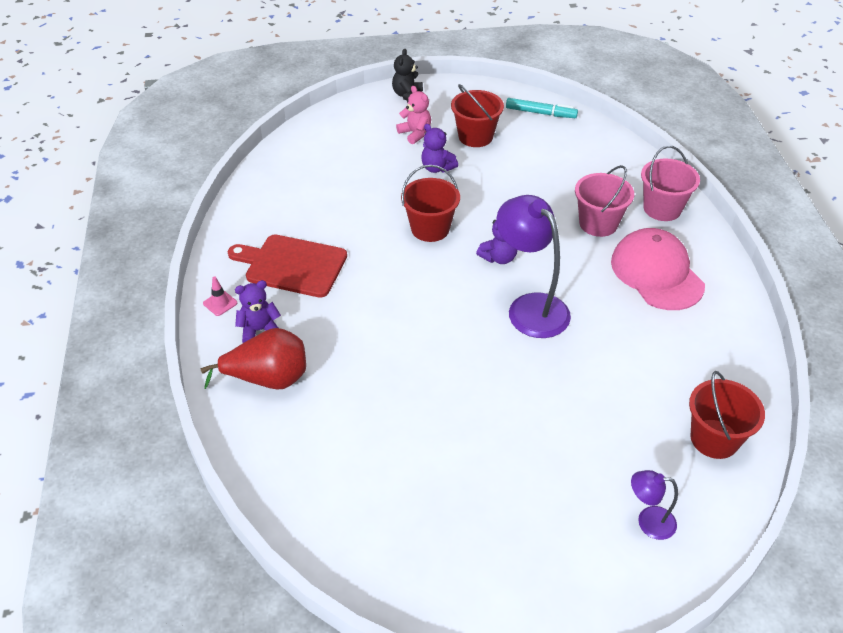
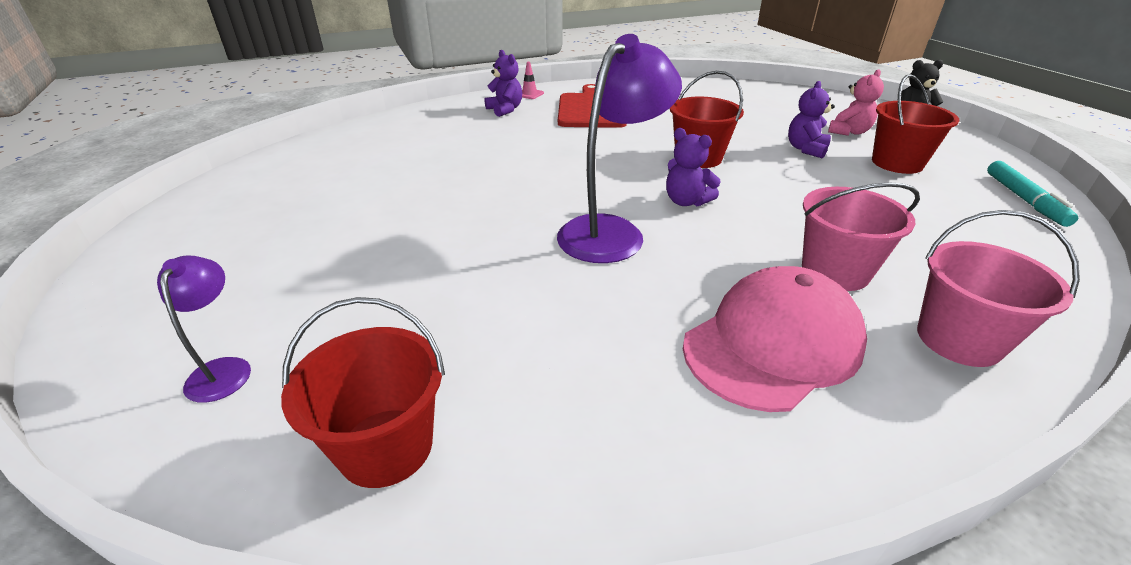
camera: 75 degrees right, 10 degrees down
(268, 379) = (450, 120): red pear -> none

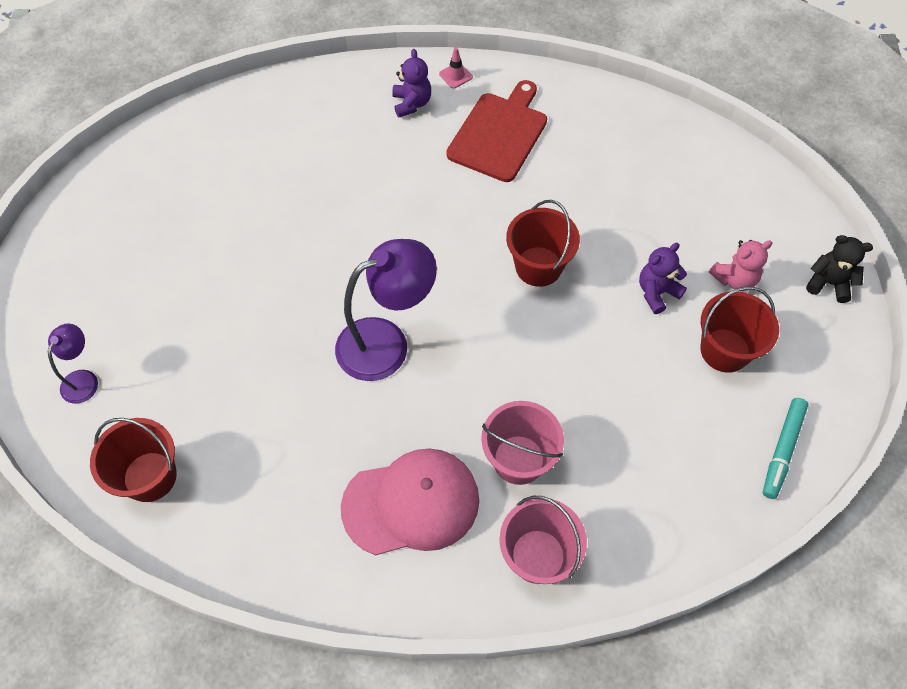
camera: 25 degrees right, 25 degrees up
(686, 201) = (474, 328): purple teddy bear -> none

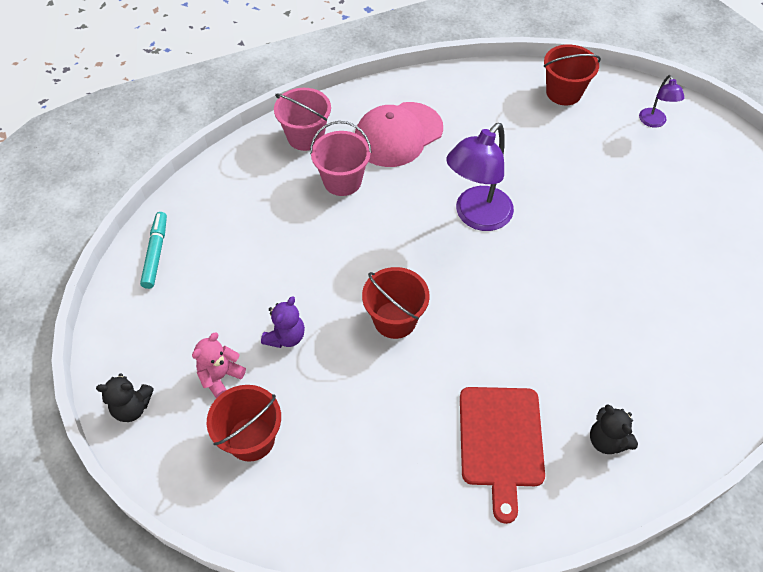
camera: 155 degrees right, 5 degrees down
(411, 103) = (607, 440): purple teddy bear -> black teddy bear
(455, 75) = (588, 498): pink traffic cone -> none
(725, 350) = (215, 310): red bucket -> red bucket (251, 439)

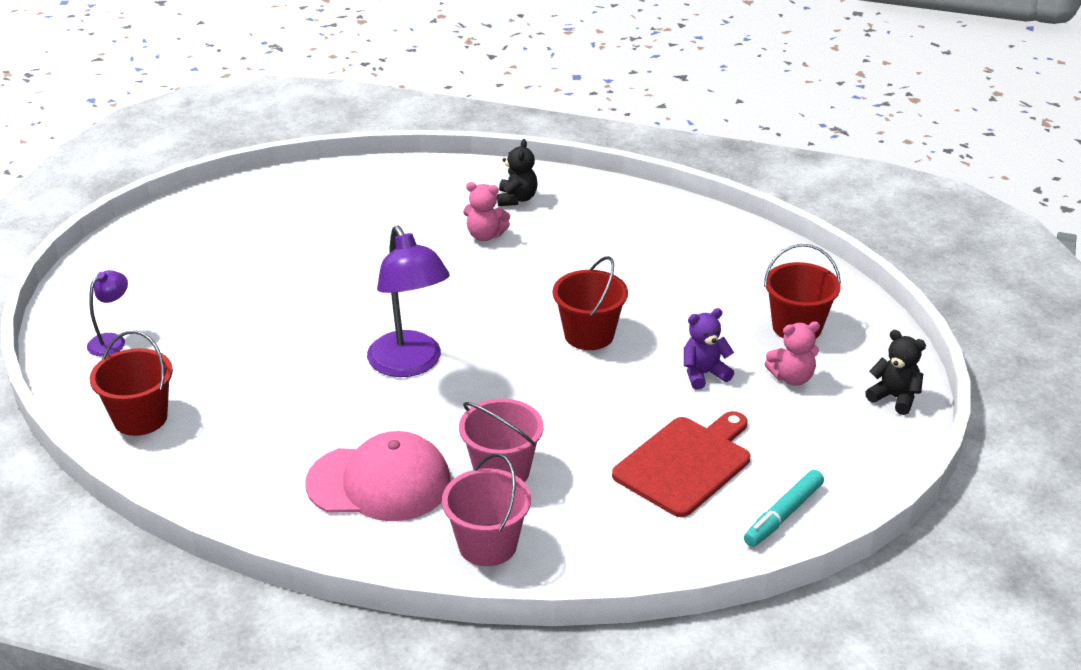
camera: 140 degrees left, 20 degrees down
(476, 217) = (410, 364): purple lamp -> purple lamp turned 75 degrees clockwise
(501, 442) = (595, 233): red cutting board -> red cutting board (685, 463)
(575, 372) = (485, 235): none -> pink teddy bear

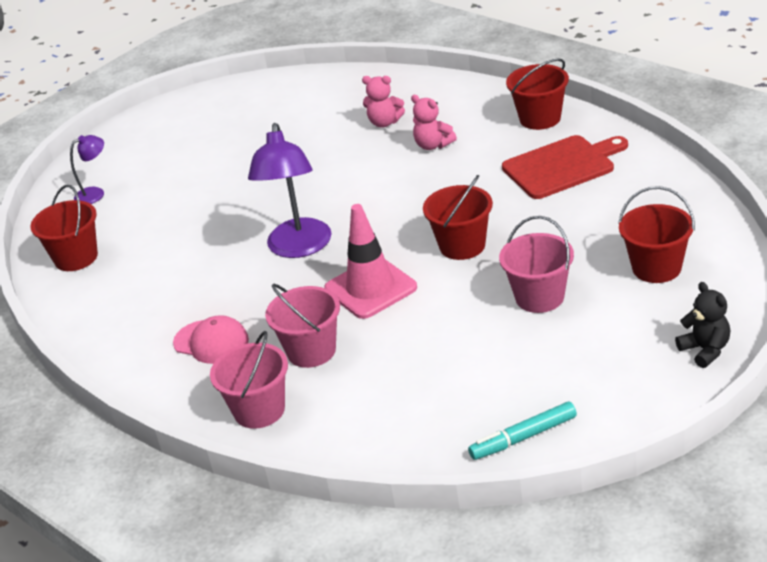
camera: 30 degrees right, 0 degrees up
(379, 483) = (211, 342): pink cap -> pink cap, size x0.63
(516, 199) = (481, 116): black teddy bear -> none
(521, 394) = (370, 288): none -> pink traffic cone
(580, 195) = (540, 118): none -> red bucket
(685, 463) = (468, 374): red cutting board -> red cutting board (562, 166)
(704, 374) = (539, 297): purple teddy bear -> pink bucket
(792, 378) = (619, 314): pink teddy bear -> pink teddy bear (384, 123)

